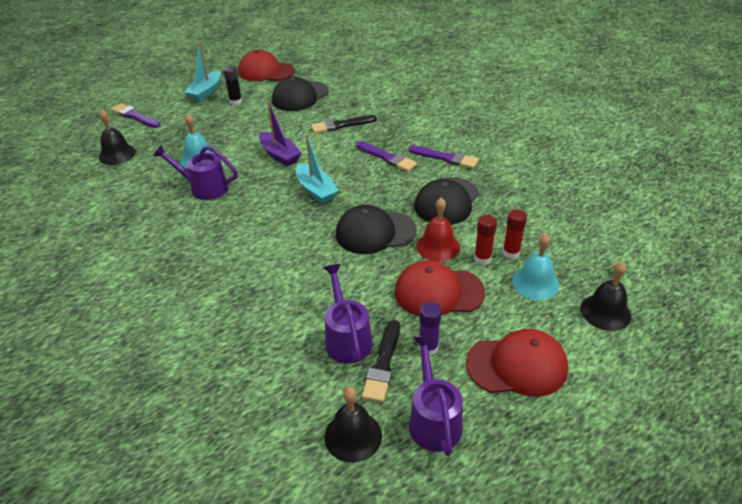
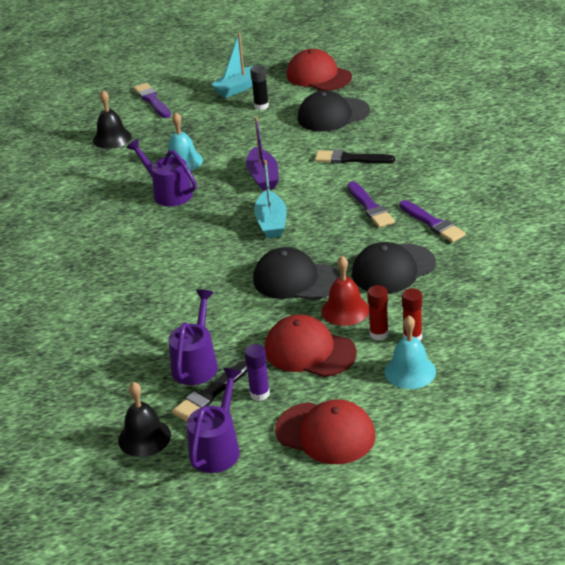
camera: 30 degrees right, 5 degrees down
(605, 312) = (454, 417): black bell -> none

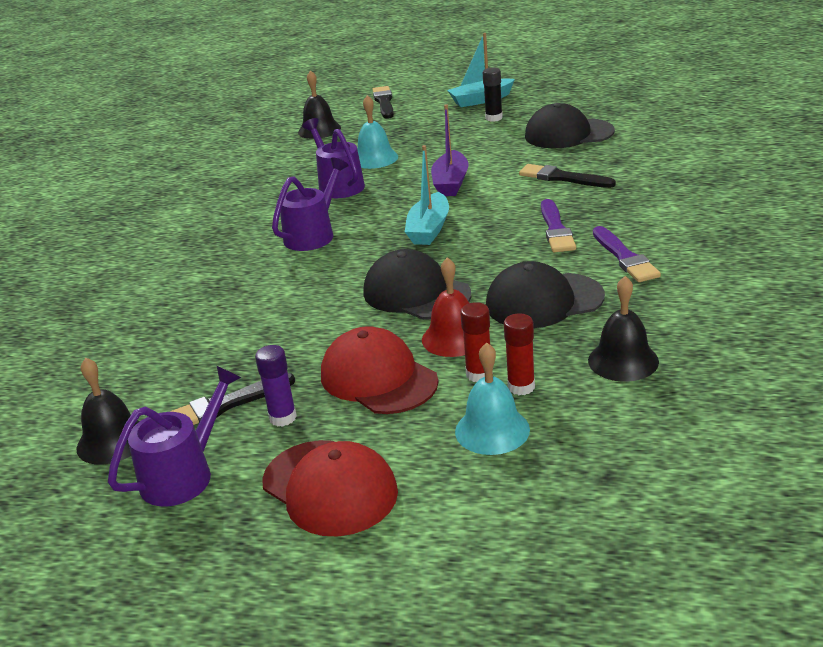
camera: 20 degrees right, 5 degrees down
(152, 100) = (384, 102): purple brush -> black brush
(196, 363) = (236, 366): purple watering can -> purple watering can (314, 234)
(318, 76) = (574, 97): red cap -> none
(470, 304) = (623, 361): none -> black bell

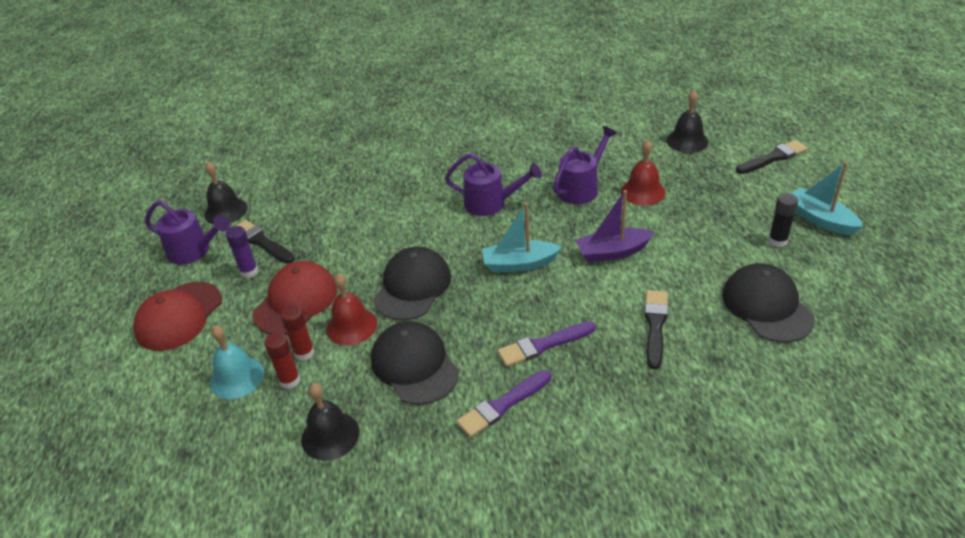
camera: 70 degrees right, 10 degrees up
(375, 158) = (643, 191): turquoise bell -> red bell

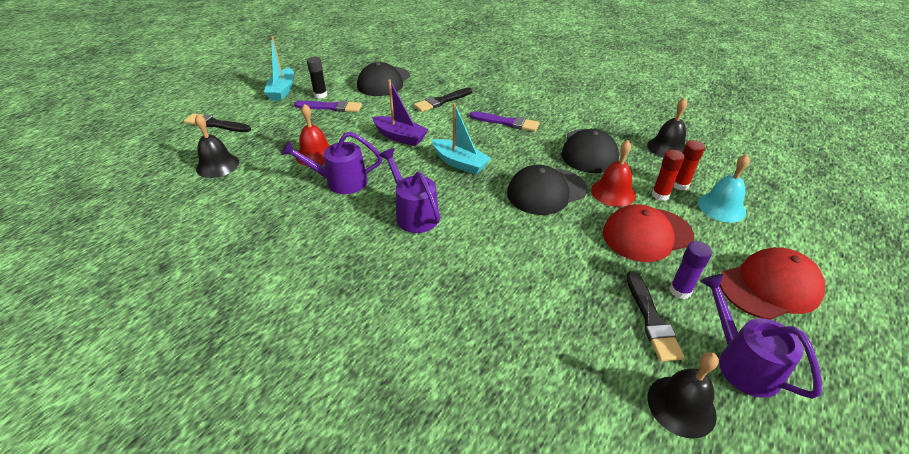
camera: 140 degrees left, 0 degrees up
(502, 405) = (559, 114): purple brush -> purple brush (331, 107)

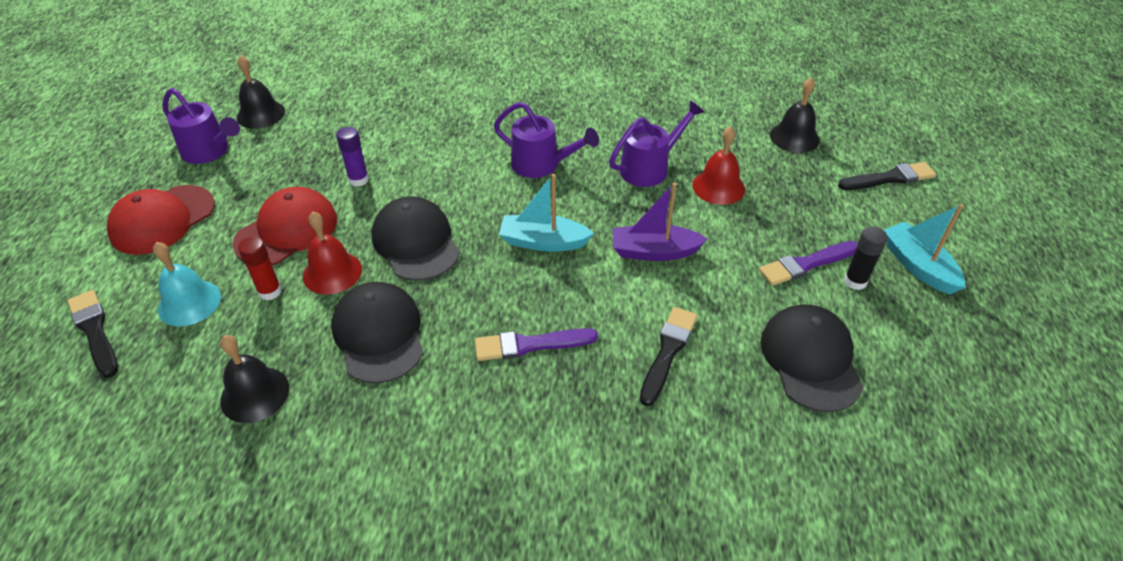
camera: 150 degrees right, 5 degrees up
(546, 191) = (416, 242): black cap -> black cap turned 60 degrees counterclockwise
(651, 319) = (282, 156): black brush -> black brush (94, 331)
(680, 185) = (241, 319): red glue stick -> none
(680, 291) = (254, 186): purple glue stick -> purple glue stick (358, 180)

